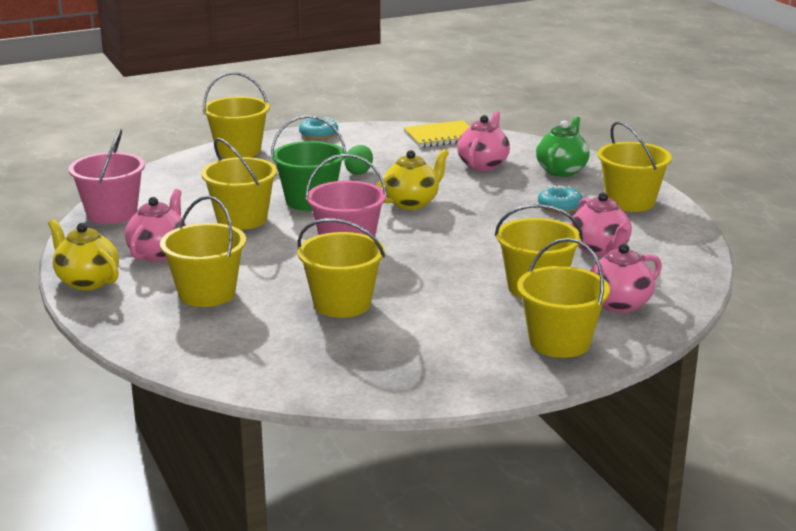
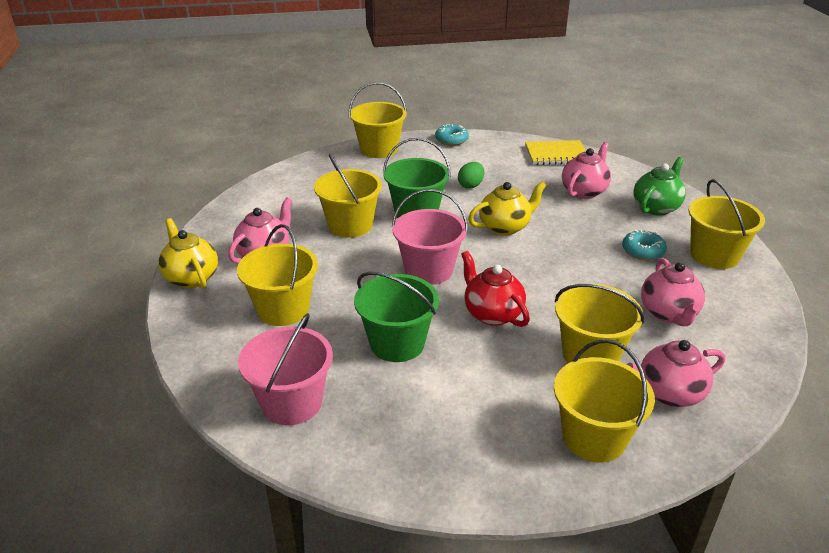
camera: 15 degrees right, 10 degrees up
(112, 213) = (248, 203): pink bucket -> pink bucket (292, 403)
(342, 304) = (397, 343): yellow bucket -> green bucket
(428, 270) = (492, 314): none -> red teapot

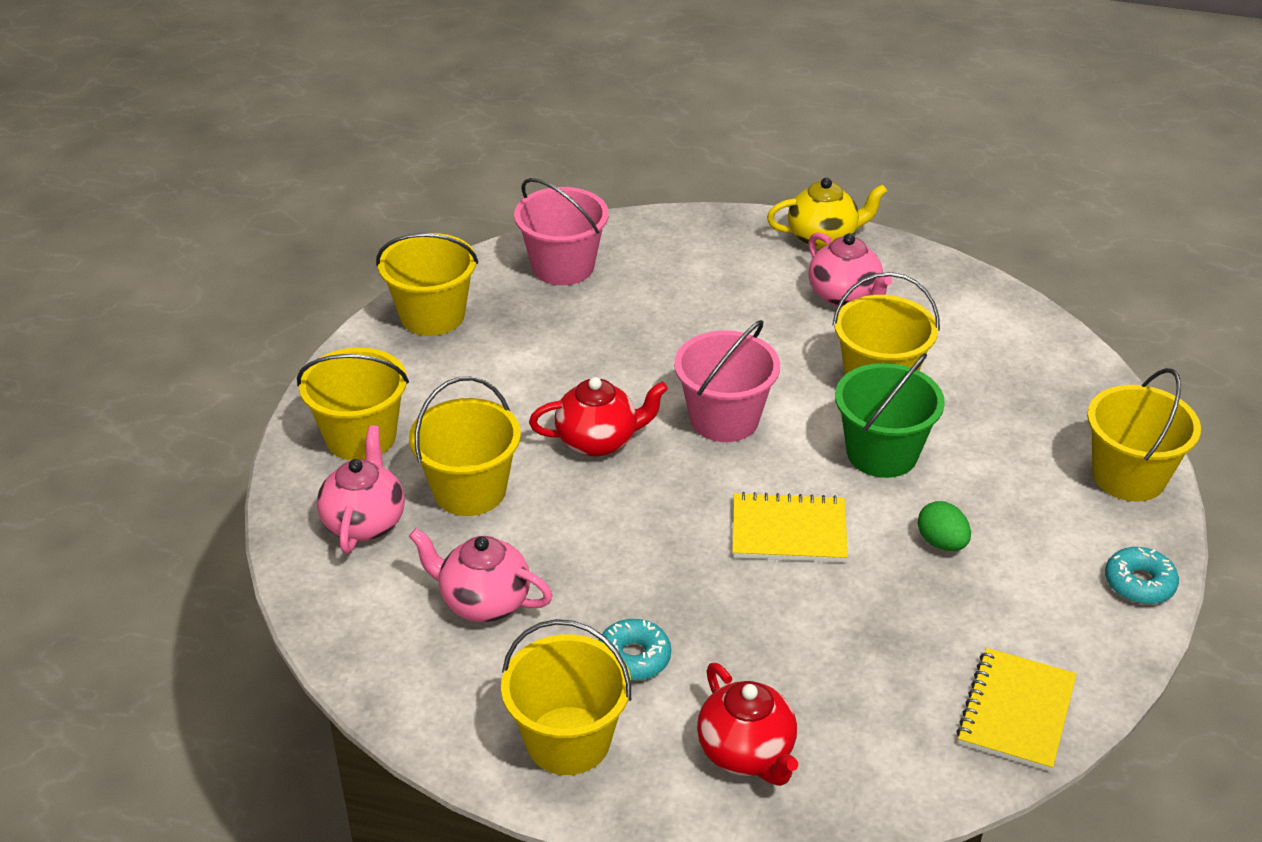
camera: 115 degrees right, 5 degrees up
(283, 309) = (717, 289): yellow bucket -> yellow bucket (432, 315)
(397, 343) = (599, 352): green bucket -> none
(505, 227) = (788, 531): yellow teapot -> yellow notebook
(584, 191) = (852, 681): pink teapot -> none
(656, 207) = (746, 753): green teapot -> red teapot

